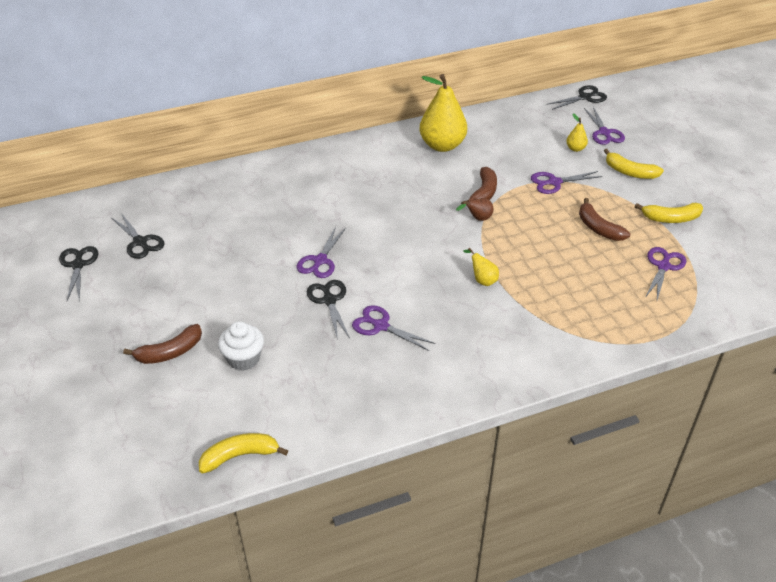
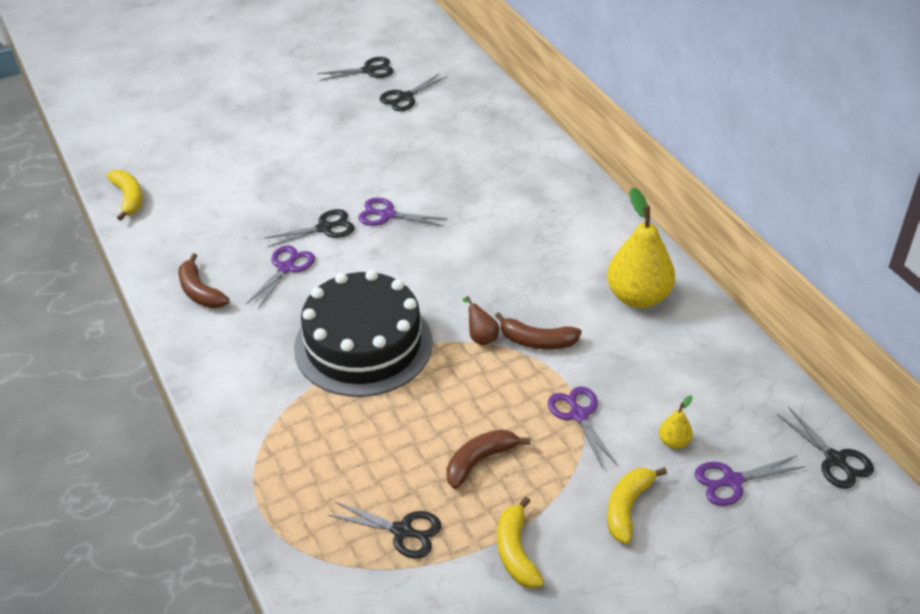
camera: 85 degrees right, 0 degrees up
(170, 352) = (254, 141): brown banana -> brown banana (200, 292)
(243, 359) = (243, 184): white cupcake -> none
(482, 280) = (363, 344): yellow pear -> black cake
(663, 266) = (403, 531): purple scissors -> black scissors

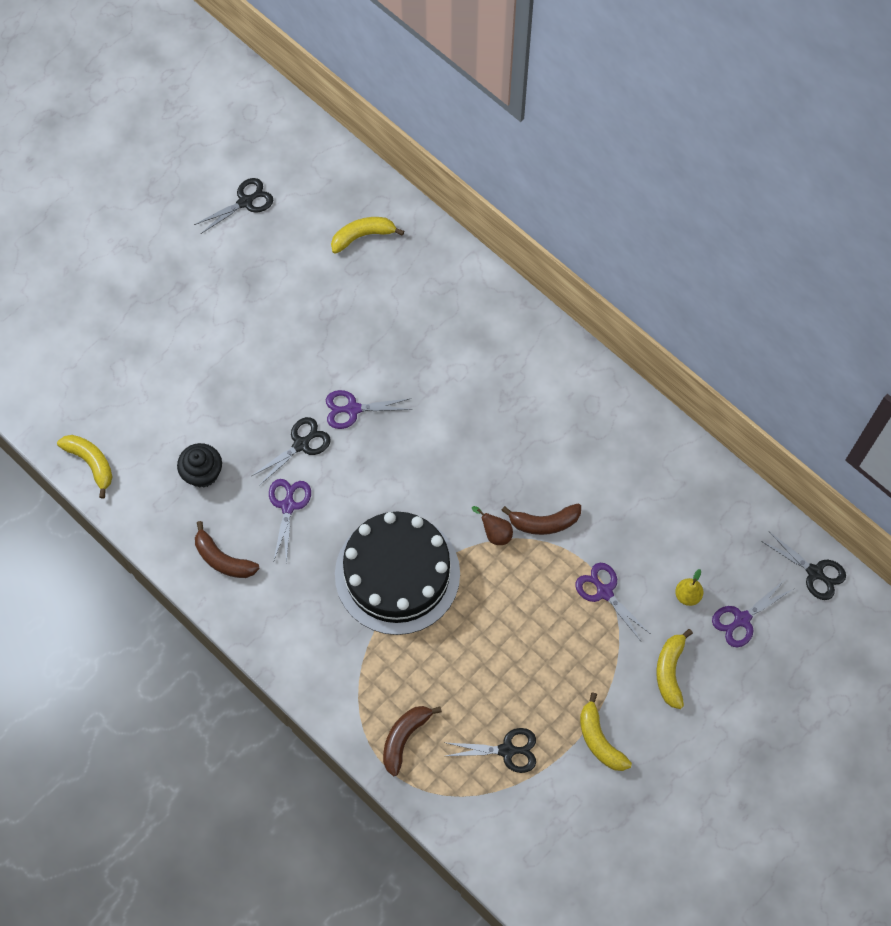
camera: 20 degrees left, 25 degrees up
(222, 227) = (203, 473): none -> black cupcake
(405, 97) = (301, 234): black scissors -> none
(459, 108) = (362, 236): none -> yellow banana
(480, 461) = (542, 665): brown banana -> brown banana (404, 738)
(638, 297) = (614, 444): yellow pear -> none

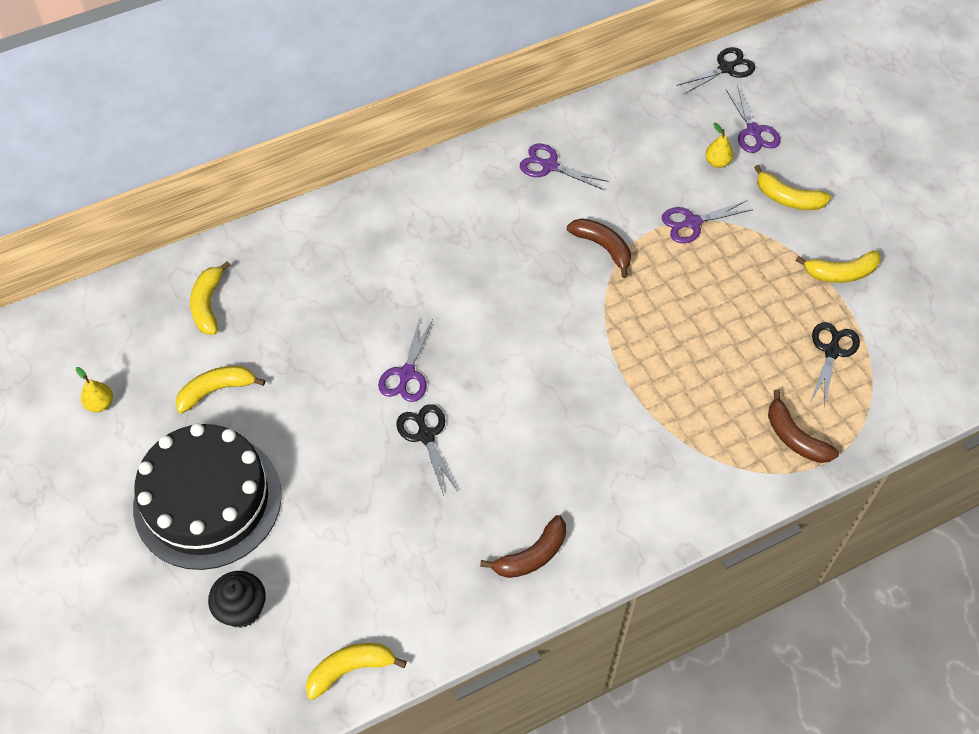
camera: 70 degrees left, 10 degrees down
(203, 473) = (417, 546): black cupcake -> black cupcake (242, 609)
(245, 202) = (100, 404): black scissors -> yellow pear
(286, 276) = (216, 390): none -> yellow banana
(288, 506) = (493, 470): purple scissors -> purple scissors (549, 166)
(397, 574) = (611, 389): black cake -> black cake (207, 500)
(495, 533) = (598, 291): brown pear -> none
(544, 522) = (603, 247): brown banana -> brown banana turned 60 degrees counterclockwise

